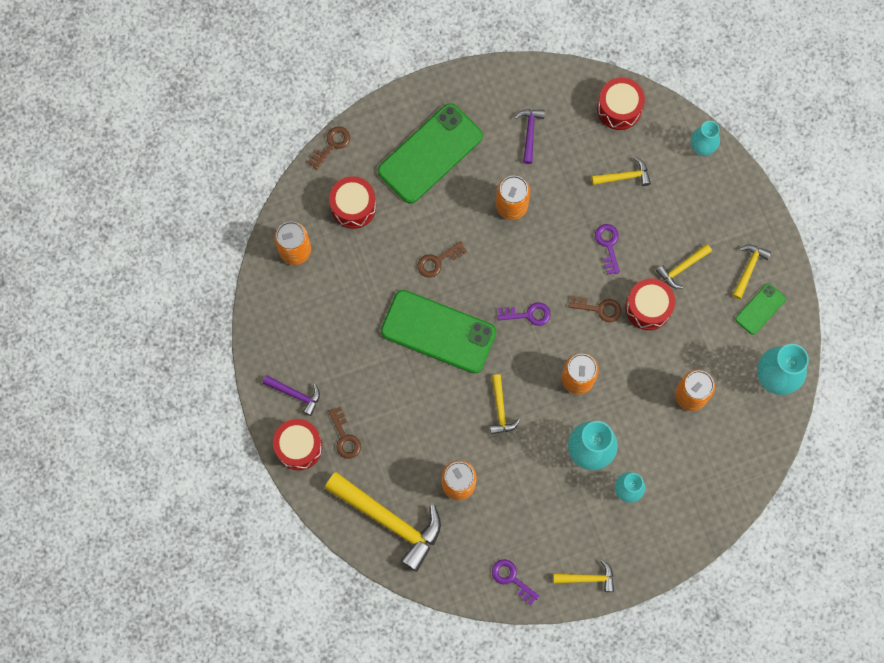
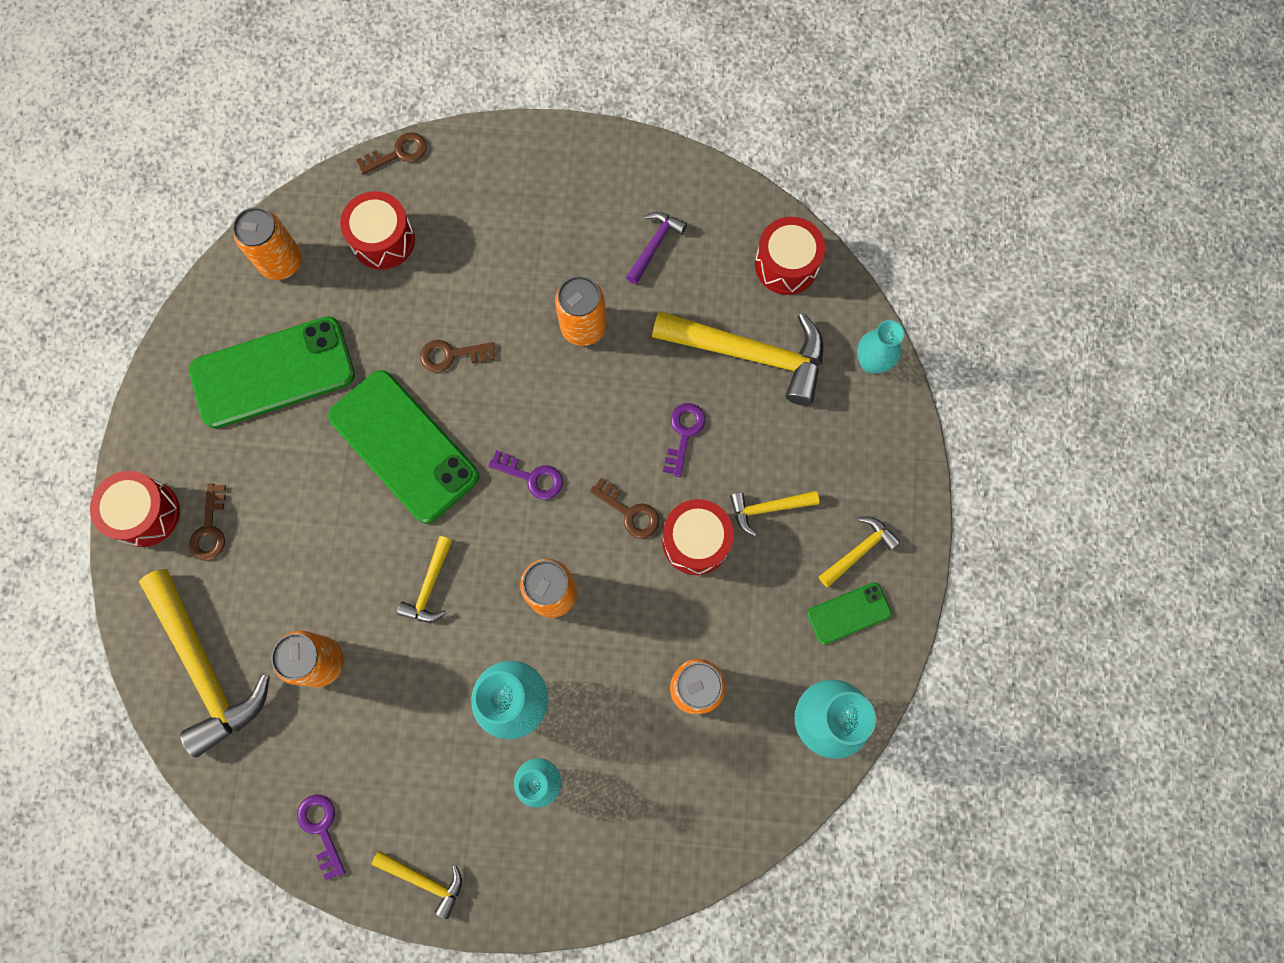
camera: 25 degrees right, 0 degrees up
(295, 394) = (179, 443): purple hammer -> none
(430, 153) = (514, 216): green phone -> green phone (273, 372)
(624, 176) = (750, 354): yellow hammer -> yellow hammer, size x2.06

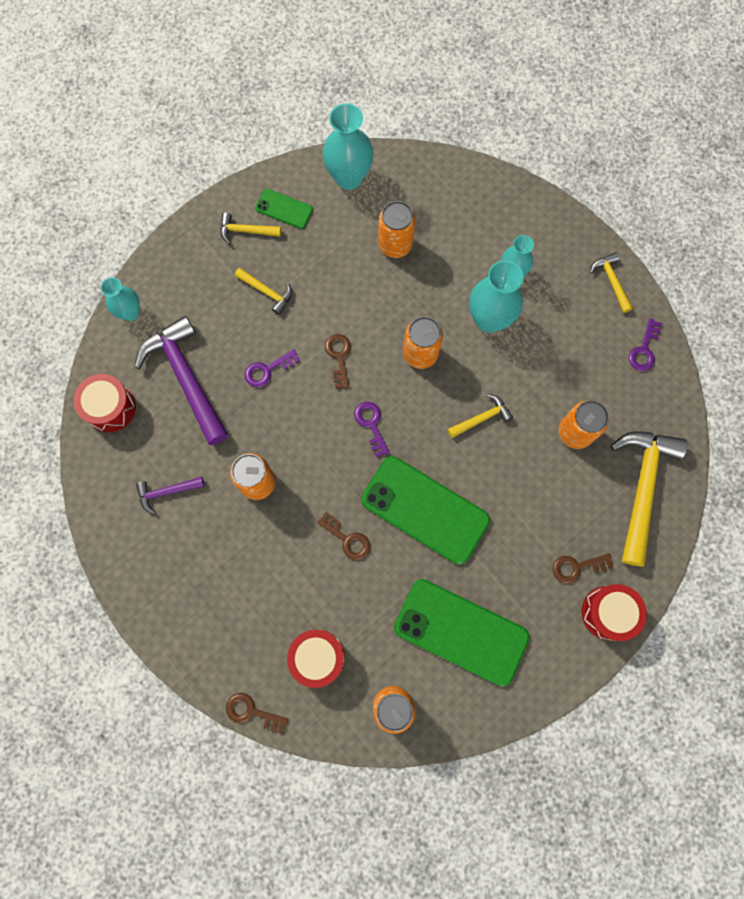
camera: 135 degrees left, 0 degrees up
(210, 528) = (577, 567): brown key -> brown key turned 150 degrees counterclockwise
(404, 446) = (424, 510): green phone -> green phone turned 60 degrees counterclockwise
(696, 541) = (320, 311): red drum -> none
(750, 354) = (186, 378): yellow hammer -> purple hammer

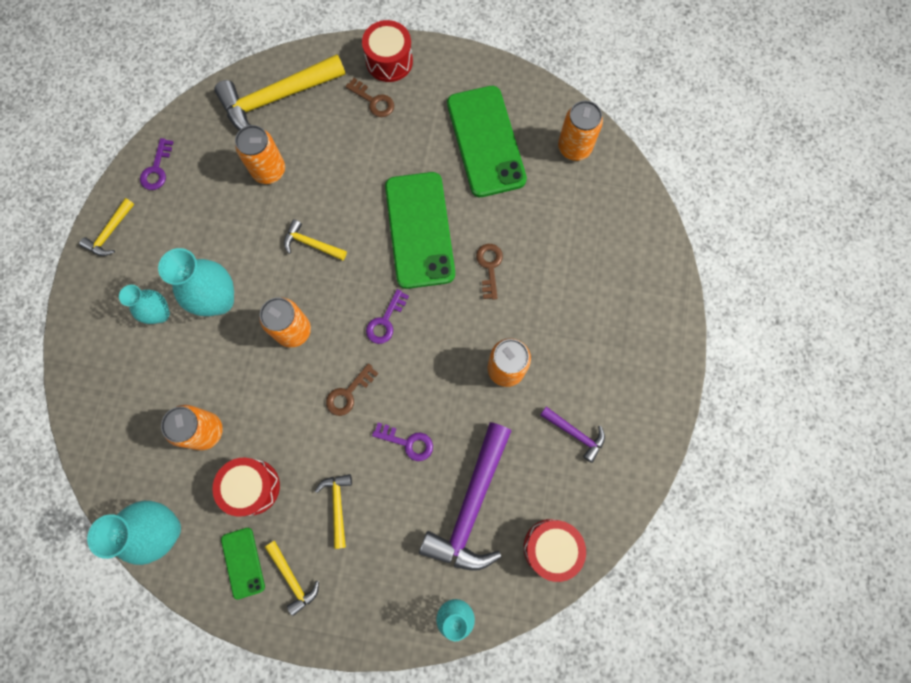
camera: 130 degrees left, 0 degrees up
(252, 712) = (665, 233): brown key -> none
(317, 657) = (589, 220): red drum -> red drum (252, 487)
(644, 349) = (157, 169): purple key -> purple key turned 120 degrees clockwise

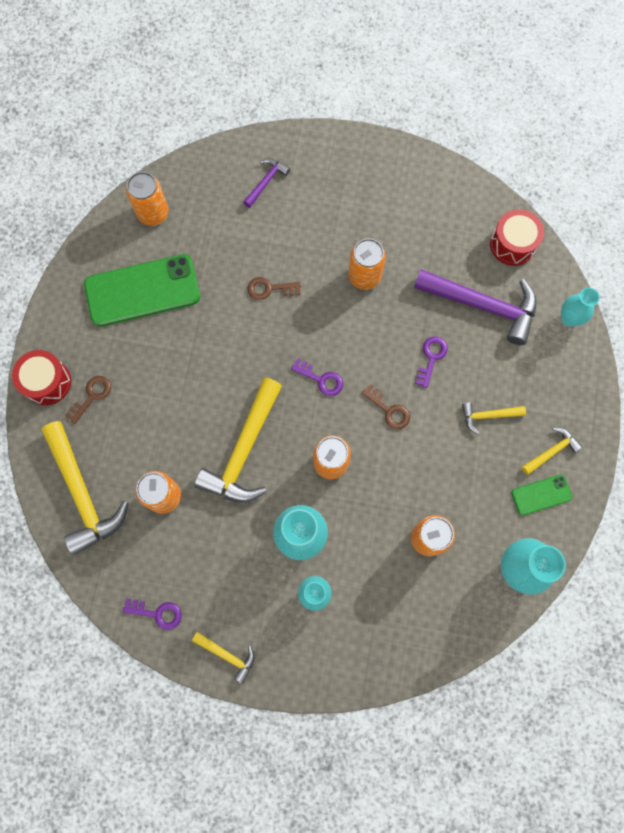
camera: 90 degrees left, 0 degrees up
(252, 487) = (476, 491): red drum -> none
(311, 244) = (244, 450): yellow hammer -> yellow hammer, size x2.06
(420, 230) = (232, 350): green phone -> none
(575, 433) = (419, 223): purple hammer -> purple hammer (266, 182)

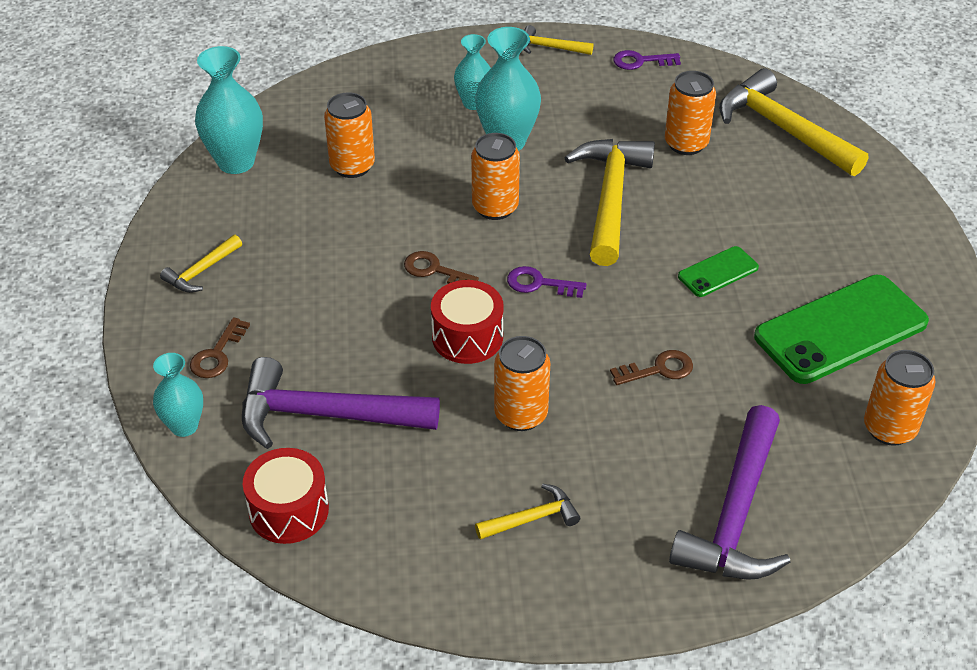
camera: 165 degrees right, 30 degrees down
(47, 382) = (898, 213): red drum -> red drum (467, 337)
(92, 396) = (832, 210): brown key -> brown key (217, 354)
(266, 182) = (735, 514): purple hammer -> purple hammer, size x2.06
(431, 358) = (390, 336): purple key -> none
(488, 415) = (295, 290): yellow hammer -> yellow hammer (532, 518)
(541, 494) = (212, 228): green phone -> green phone (718, 272)

